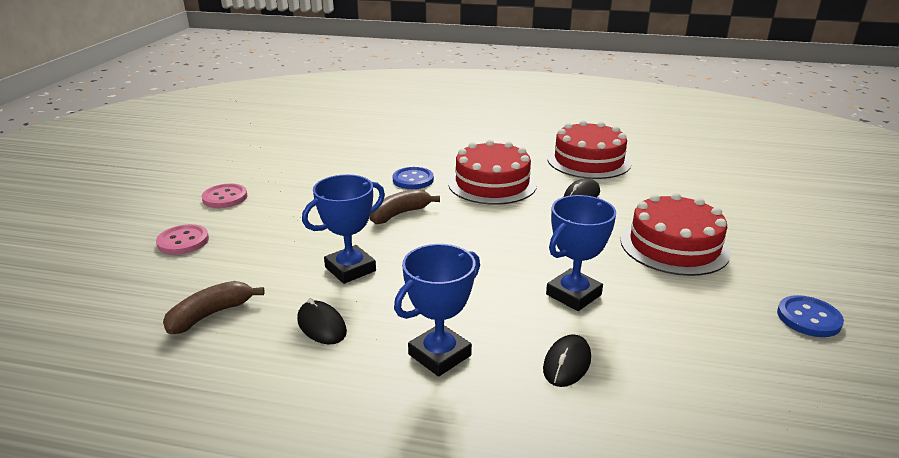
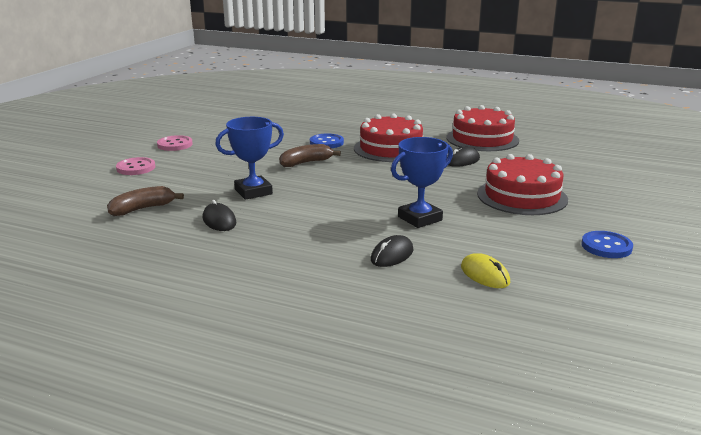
camera: 10 degrees right, 5 degrees down
(440, 355) = (298, 243): blue trophy -> none
(695, 386) = (485, 275): none -> yellow mouse

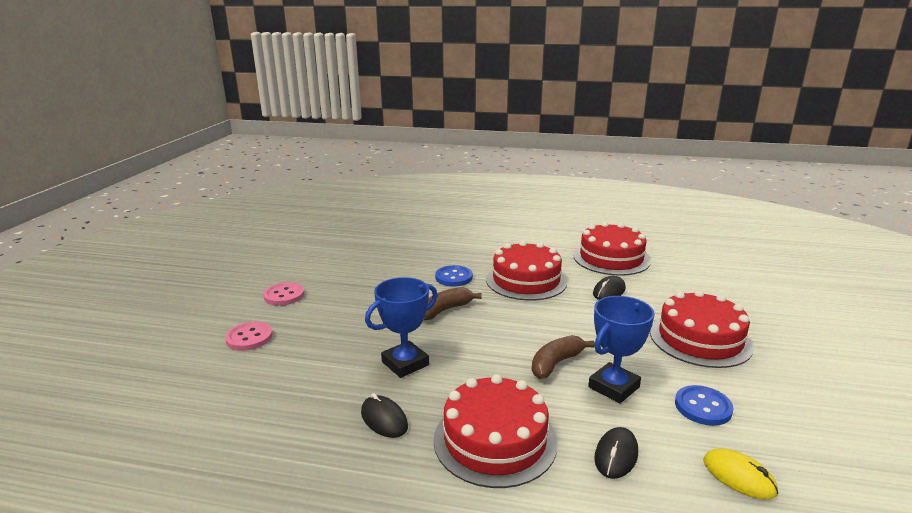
camera: 10 degrees left, 0 degrees up
(142, 209) = (280, 409): brown banana -> brown banana (556, 363)
(300, 239) = (495, 440): none -> red cake
(606, 246) = (834, 409): blue button -> blue button (703, 407)

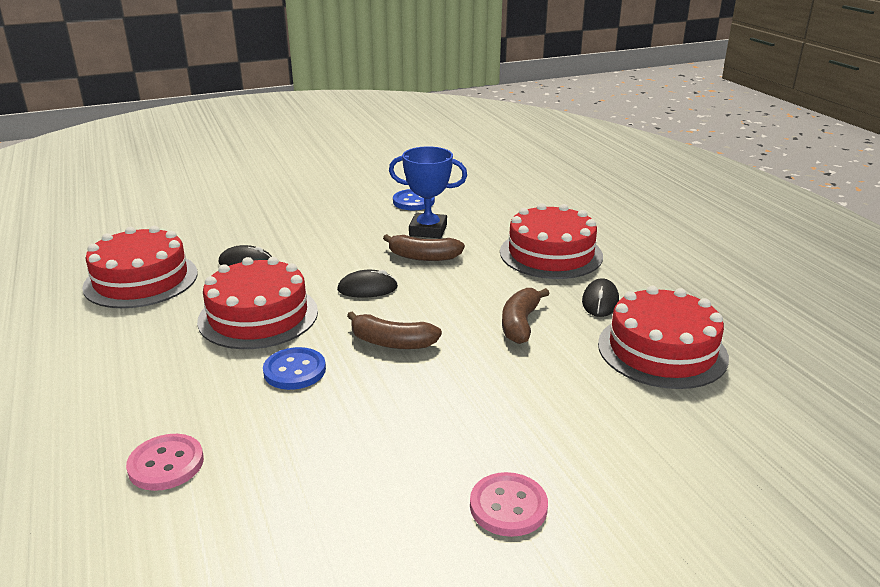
camera: 125 degrees left, 5 degrees up
(249, 338) = (629, 459): pink button -> pink button (166, 464)
(405, 363) = (520, 324): blue trophy -> brown banana
(616, 455) = (504, 217): black mouse -> black mouse (367, 289)
(700, 339) = (312, 213): red cake -> red cake (662, 350)
(739, 477) = (472, 187): yellow mouse -> none

